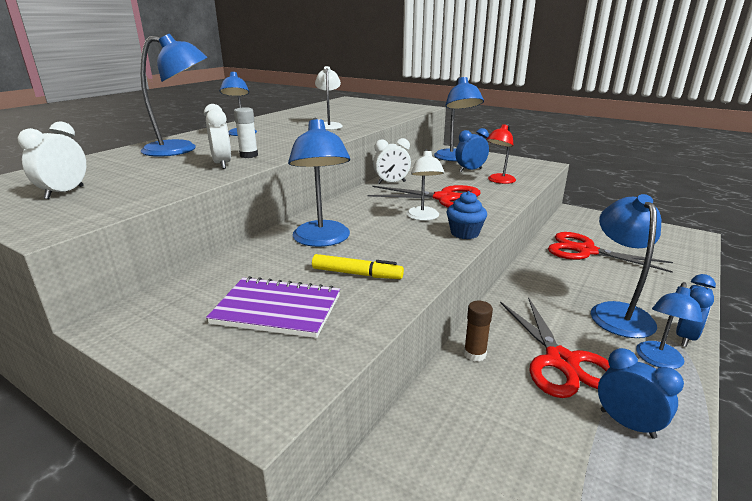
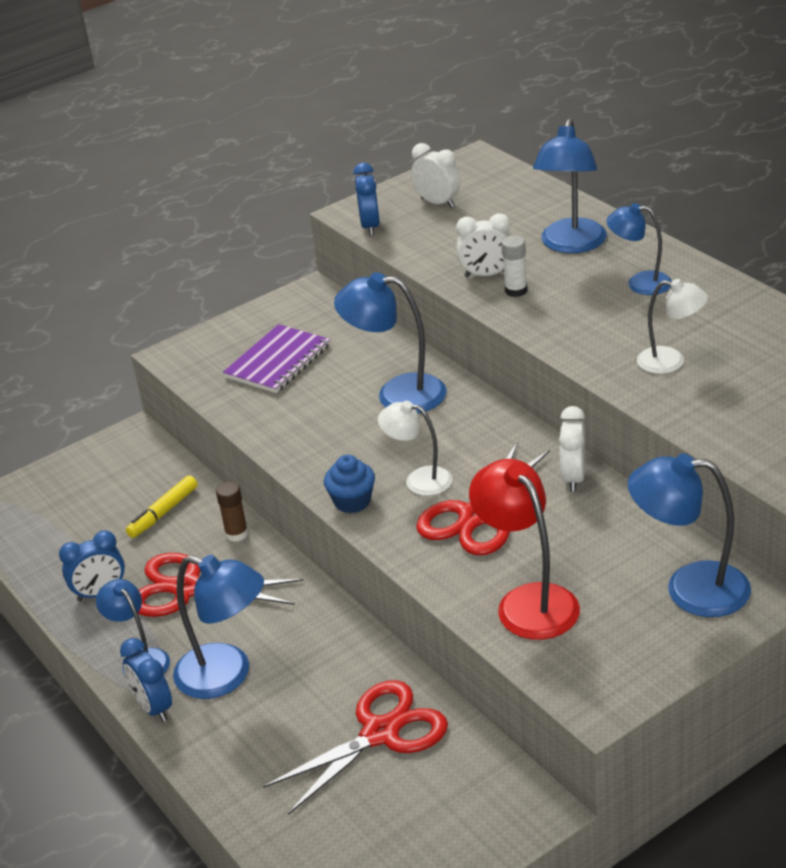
camera: 115 degrees right, 10 degrees up
(356, 274) = (308, 408): yellow marker -> yellow marker (164, 512)
(470, 170) = (604, 586): blue clock -> blue clock (370, 226)
(499, 181) = (528, 601): red lamp -> red lamp, size x1.58

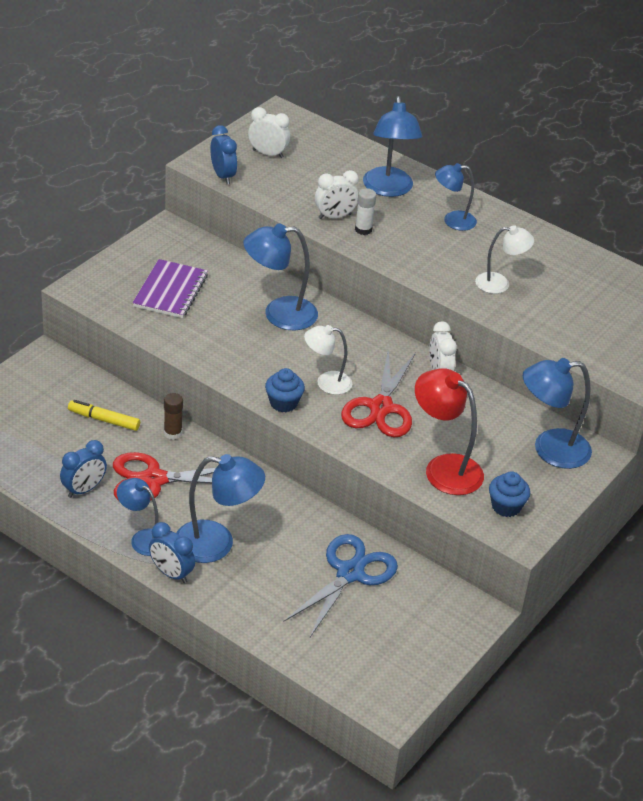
camera: 25 degrees left, 5 degrees up
(164, 512) = (104, 420): yellow marker -> yellow marker turned 90 degrees clockwise
(380, 733) = (350, 573): red scissors -> blue scissors
(594, 661) = (506, 506): none -> blue cupcake

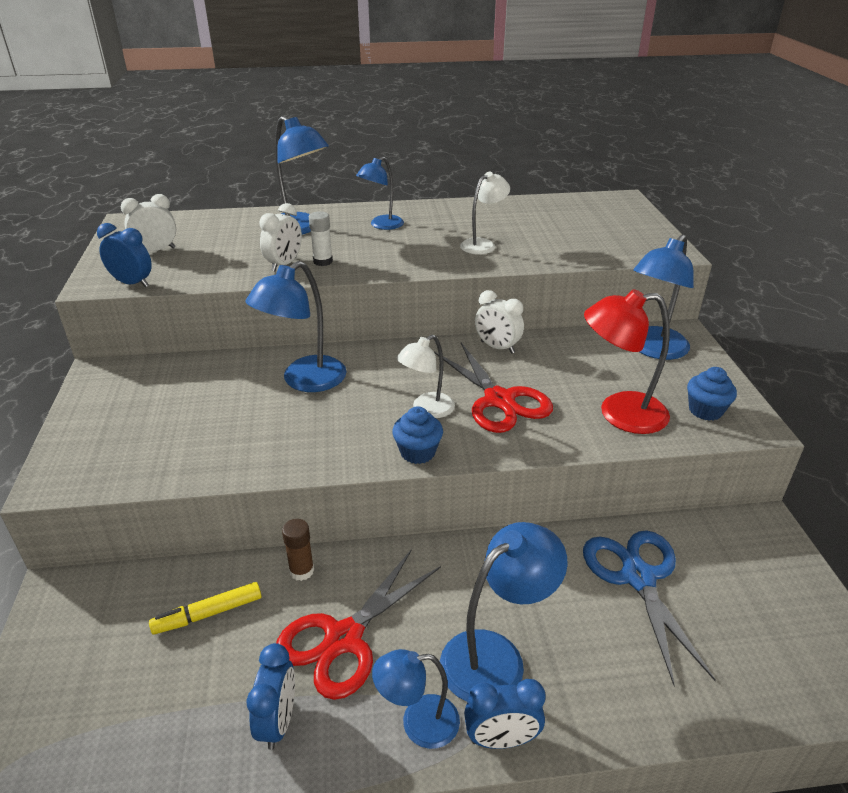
camera: 40 degrees left, 5 degrees down
(170, 291) = (168, 423): purple notebook -> none

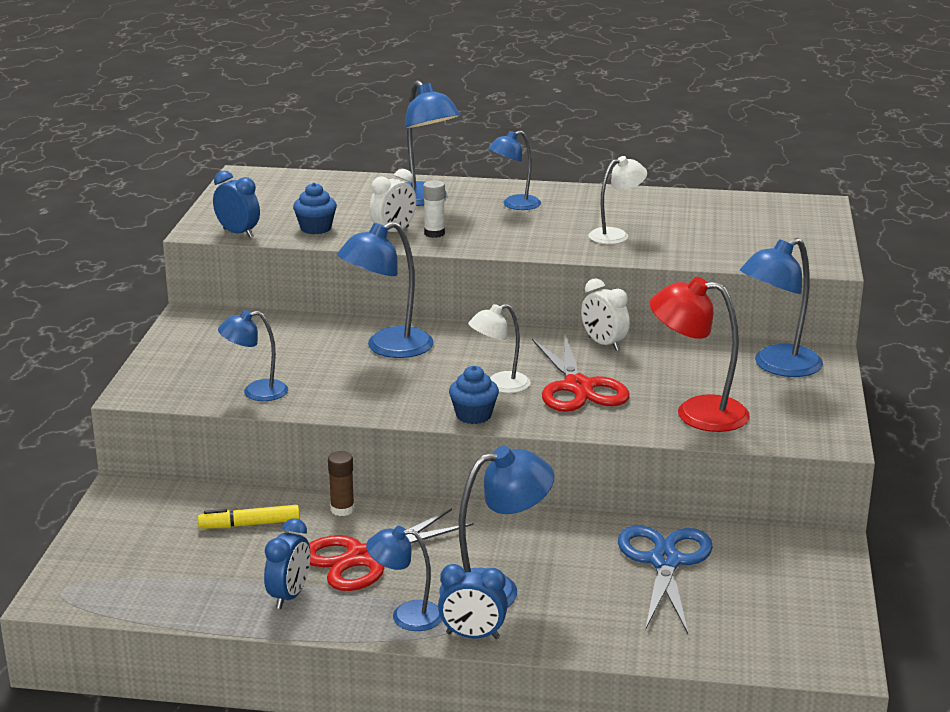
camera: 15 degrees right, 10 degrees down
(156, 250) = (268, 206): white clock -> none
(185, 459) = (256, 392): none -> blue lamp
(705, 410) = (791, 422): blue cupcake -> blue cupcake (316, 228)

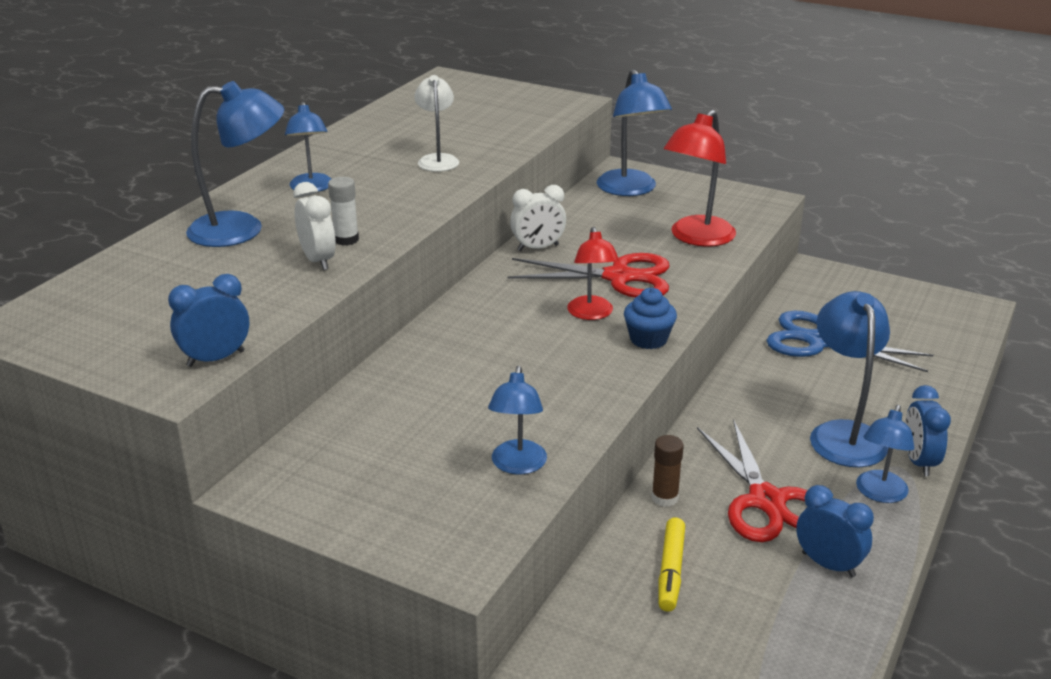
camera: 70 degrees left, 5 degrees up
(316, 228) = (257, 304): blue cupcake -> none
(388, 348) = (462, 360): blue lamp -> none
(472, 636) = (919, 462): blue clock -> blue clock turned 150 degrees clockwise
(499, 385) = (591, 314): white lamp -> red lamp

